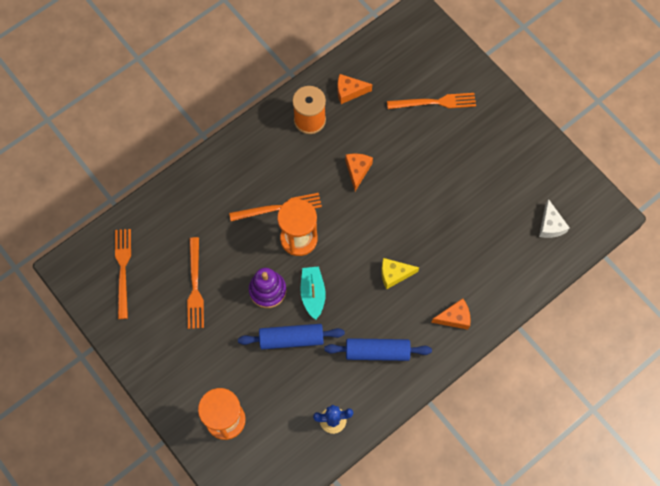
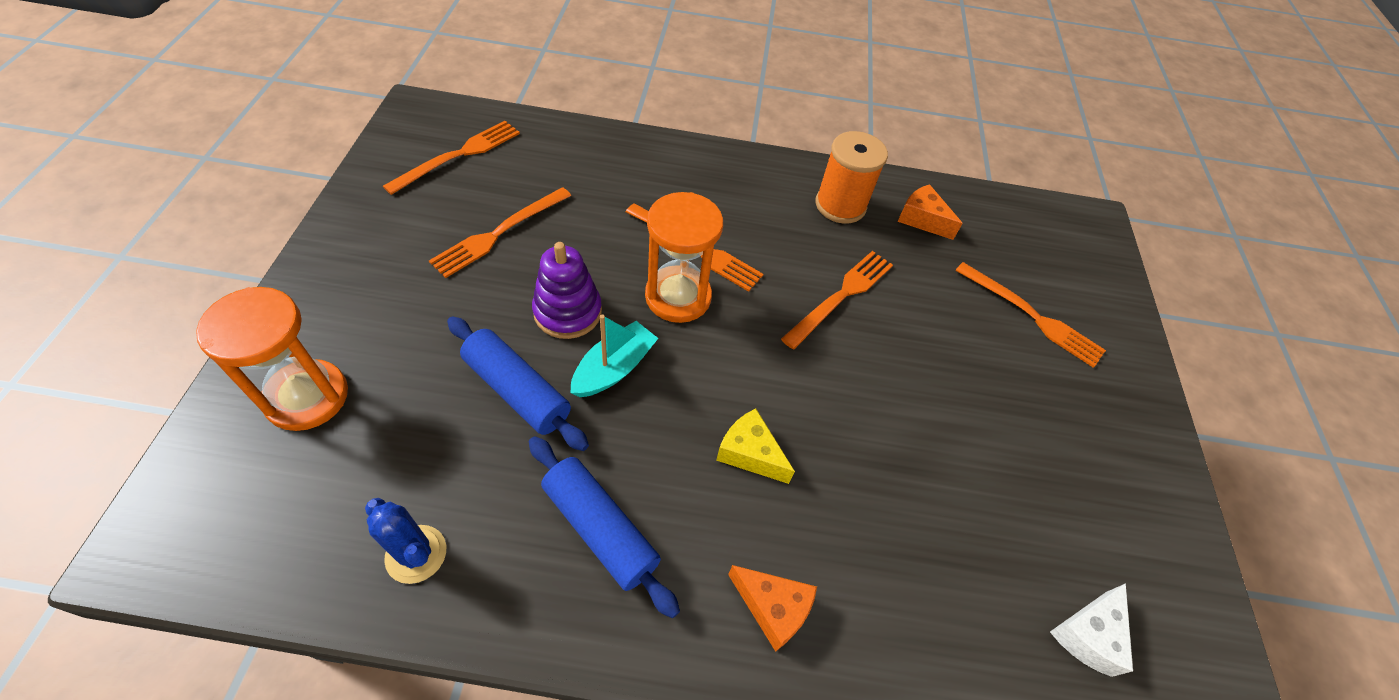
camera: 40 degrees right, 15 degrees down
(357, 170) = (841, 296): orange cheese -> orange fork

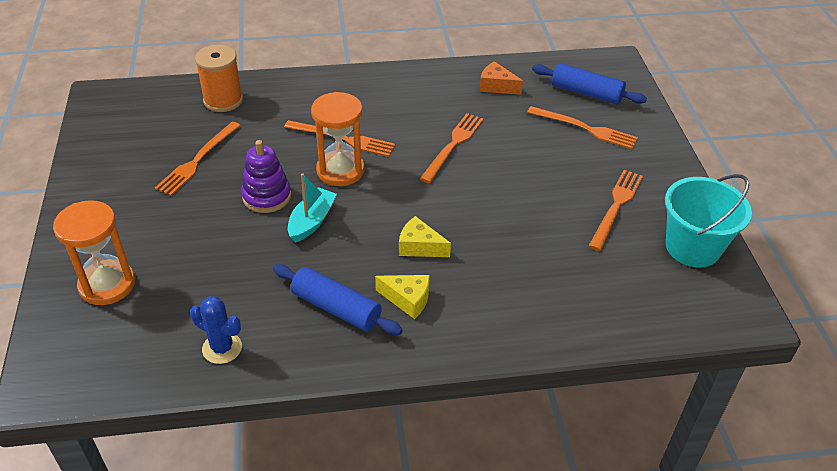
camera: 10 degrees left, 10 degrees down
(458, 155) = (145, 118): orange fork -> orange fork (616, 207)
(517, 391) = (251, 248): blue rolling pin -> blue rolling pin (586, 93)
(707, 543) = (407, 299): none -> yellow cheese
(773, 608) = (460, 321): orange cheese -> none
(840, 205) = (436, 90): orange spool -> orange spool (223, 100)
(1088, 634) = (655, 289): white cheese -> none
(1159, 569) = (692, 247): none -> turquoise bucket

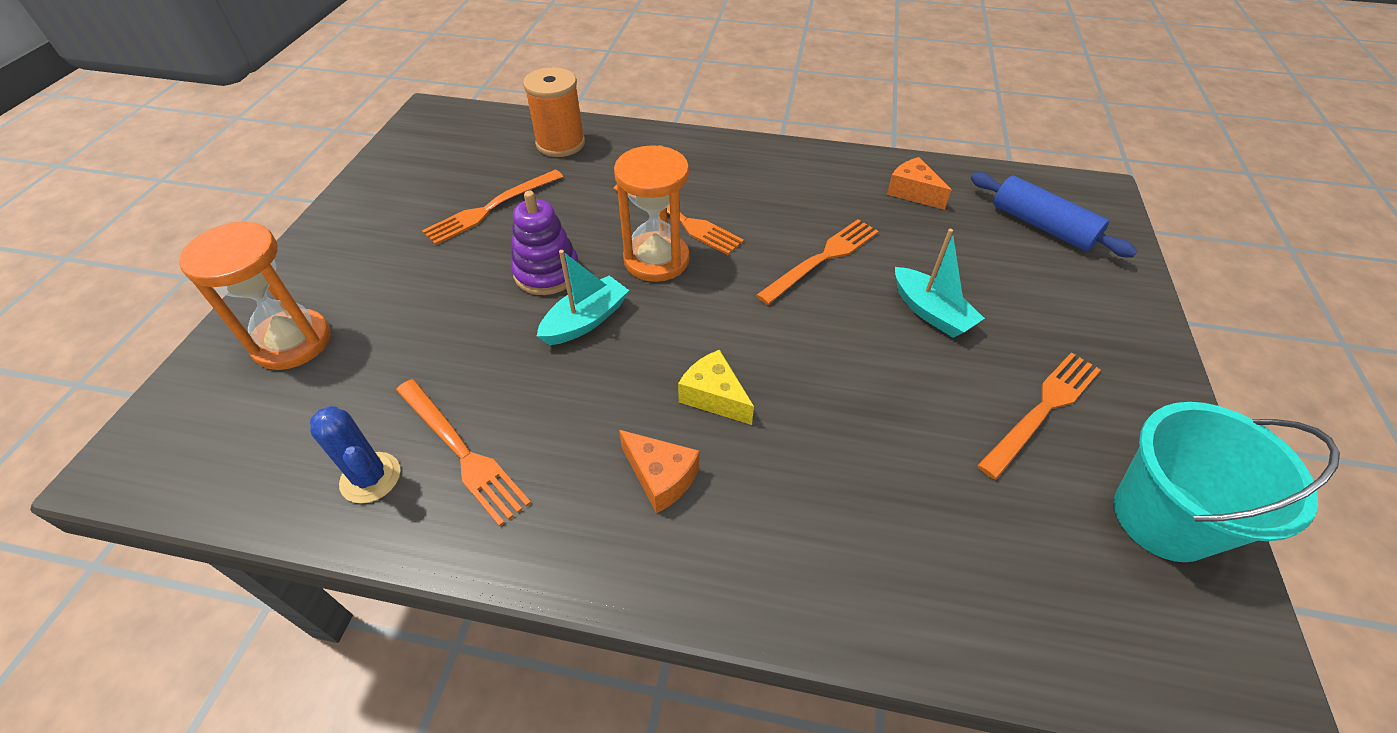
camera: 20 degrees right, 5 degrees up
(336, 308) = (553, 461): blue rolling pin -> none
(407, 299) = (661, 477): yellow cheese -> orange cheese
(534, 164) = (931, 312): none -> turquoise boat
(585, 128) = (1025, 276): orange fork -> orange fork (461, 452)

